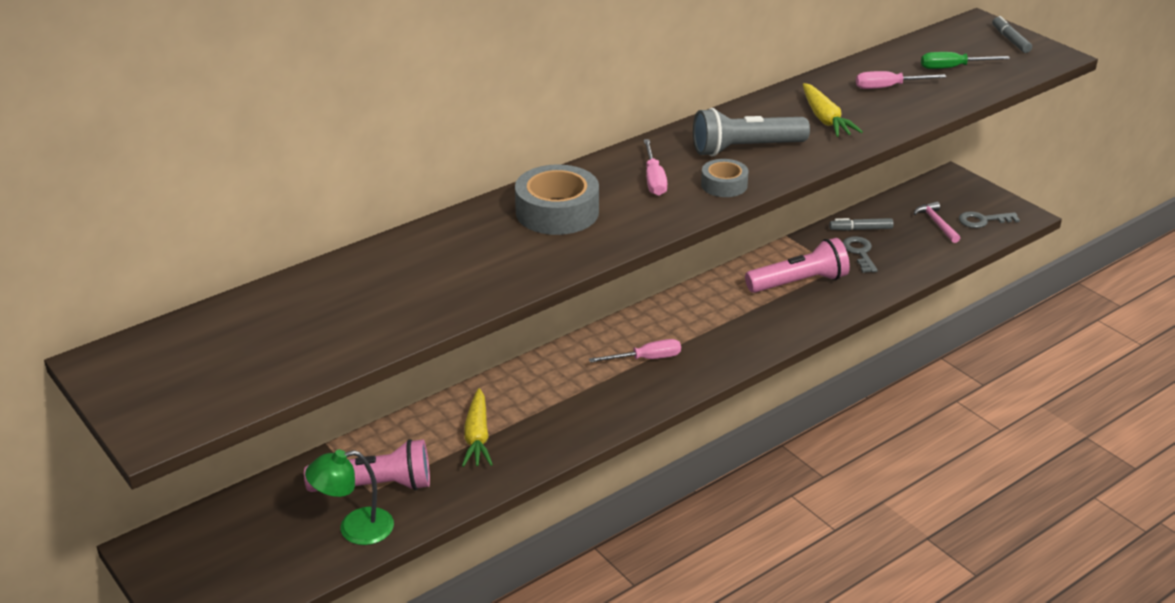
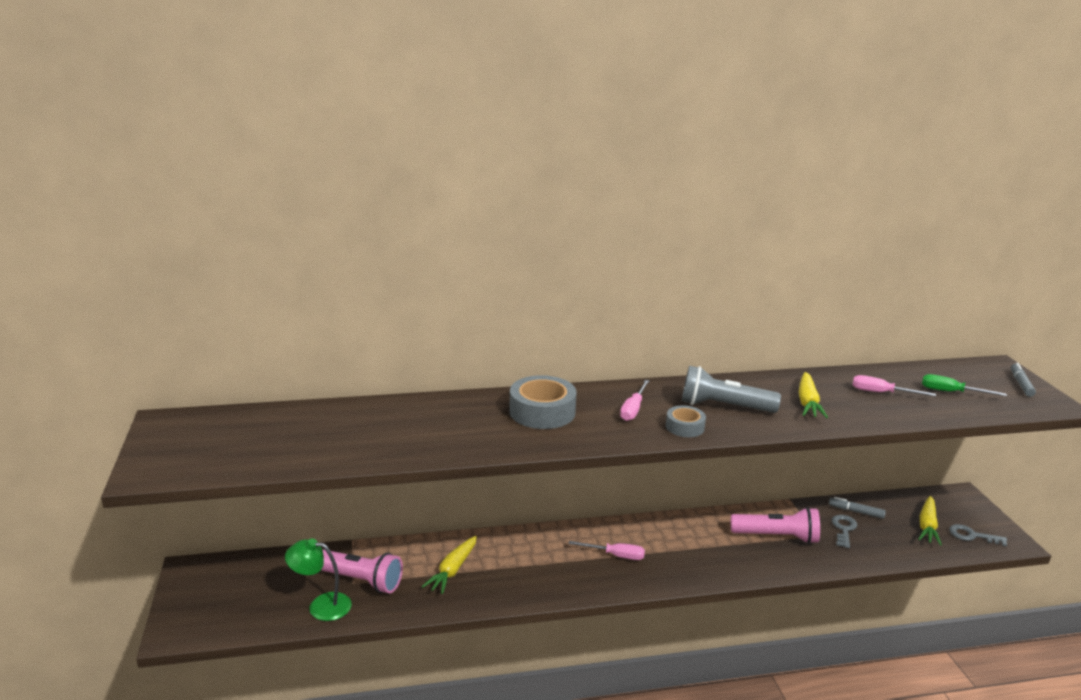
camera: 25 degrees right, 10 degrees down
(936, 223) = (927, 526): pink hammer -> yellow carrot

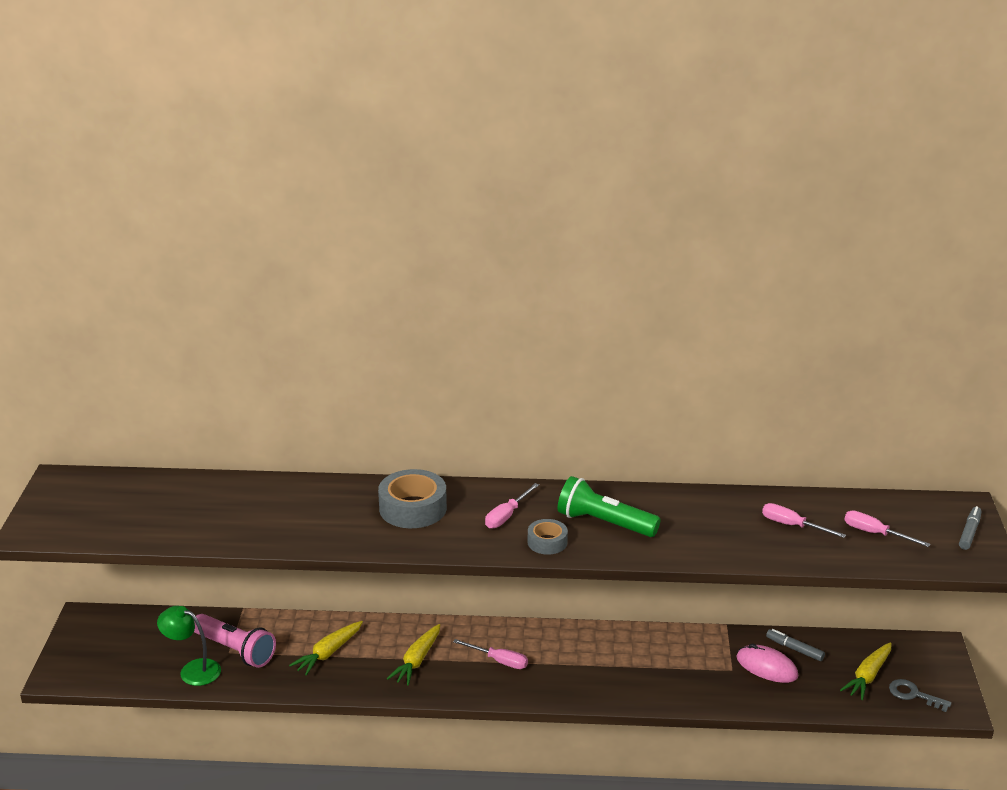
camera: 15 degrees right, 5 degrees up
(724, 406) = (604, 523): grey flashlight -> green flashlight
(777, 537) = (685, 665): pink flashlight -> none
(807, 402) = (699, 528): yellow carrot -> yellow carrot (417, 660)
(844, 529) = (766, 667): grey key -> pink mouse
(951, 392) = (875, 533): green screwdriver -> pink screwdriver

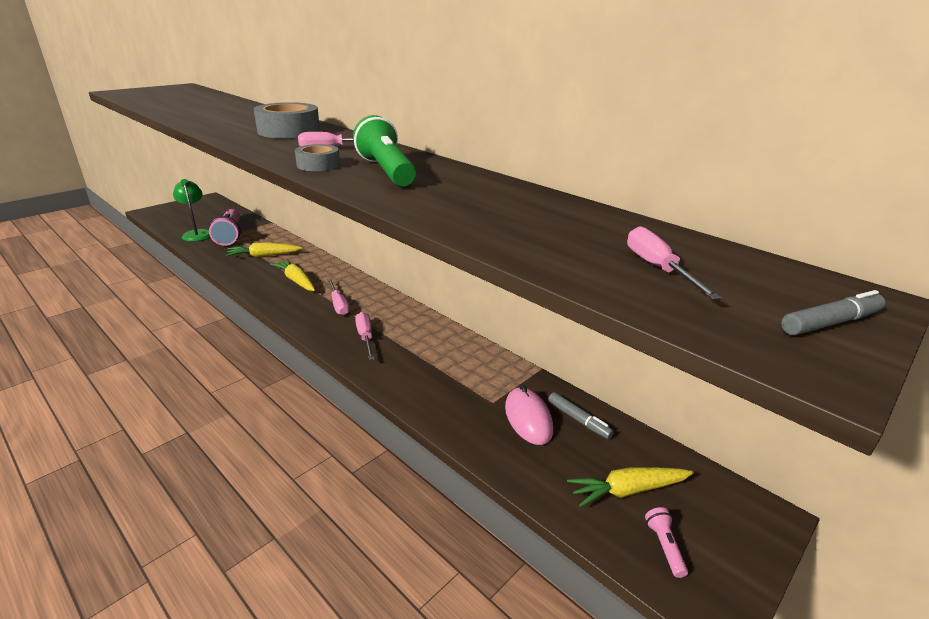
camera: 40 degrees right, 0 degrees up
(417, 660) = (296, 281): yellow carrot -> yellow carrot turned 75 degrees clockwise
(792, 525) = (559, 228): pink screwdriver -> pink screwdriver (365, 337)
(794, 649) = (578, 420): grey marker -> grey marker turned 150 degrees clockwise
(914, 695) = (664, 546): grey key -> pink flashlight

